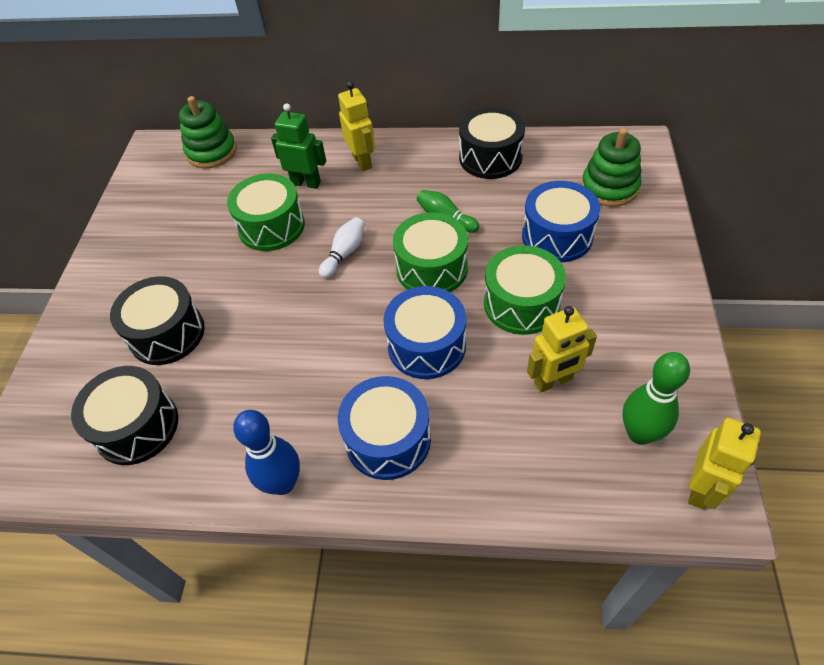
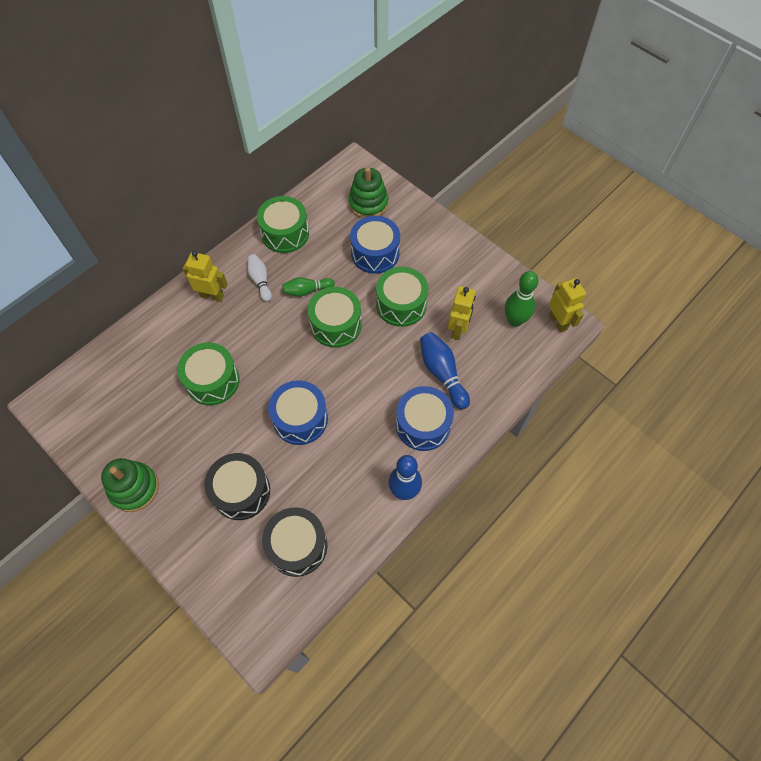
camera: 55 degrees left, 10 degrees up
(211, 152) = (97, 371): green stacking toy -> green stacking toy (134, 488)
(306, 183) = (195, 337): green robot -> none
(344, 253) = (278, 358): white bowling pin -> white bowling pin (260, 281)
(426, 345) = (384, 366): blue drum -> blue drum (300, 419)
(476, 409) = (442, 373): none -> blue bowling pin
(490, 157) = (285, 233): black drum -> green drum

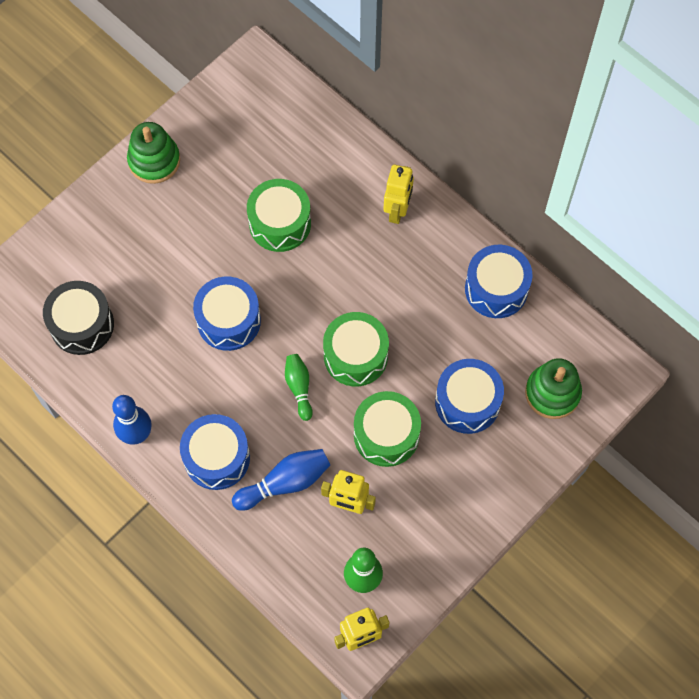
camera: 90 degrees right, 5 degrees up
(241, 491) = (145, 265): black drum -> none
(260, 281) = (420, 264): white bowling pin -> none
(285, 233) = (496, 289): green drum -> blue drum
(307, 290) = (406, 320): green bowling pin -> green bowling pin (299, 388)

